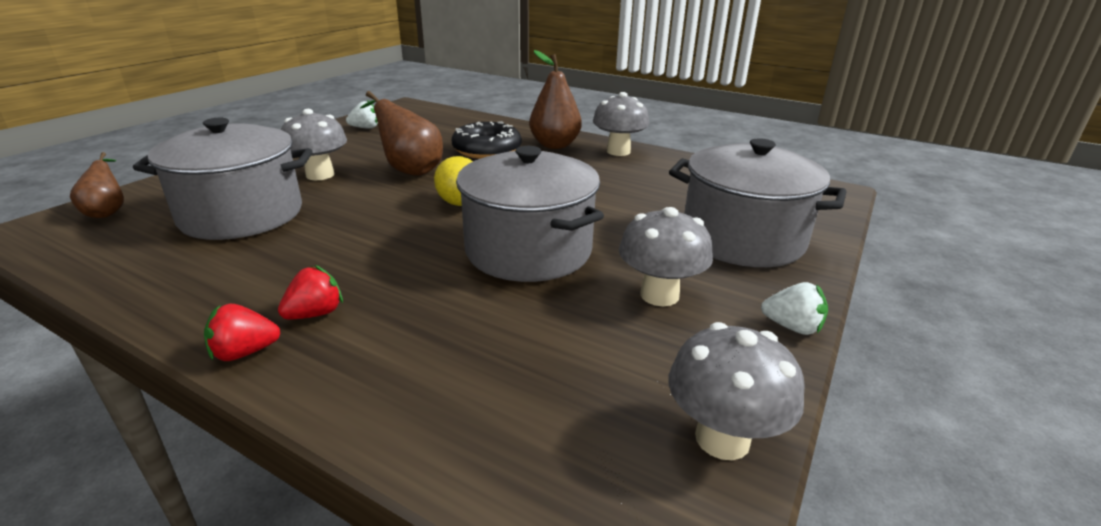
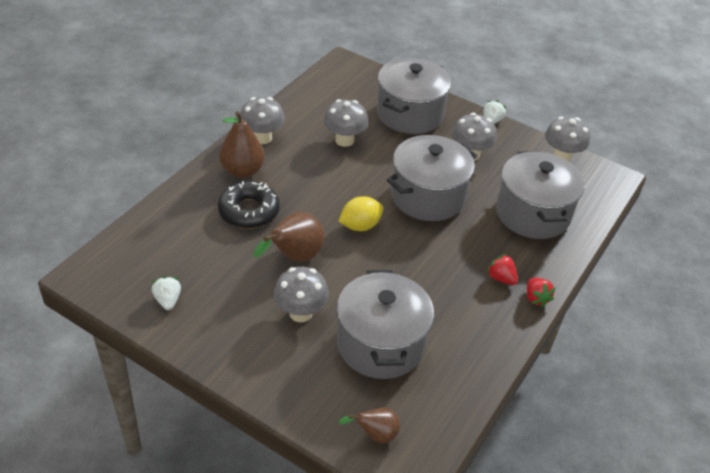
camera: 90 degrees left, 15 degrees up
(491, 367) = (532, 213): none -> grey pot
(640, 192) = (344, 140): none -> grey mushroom

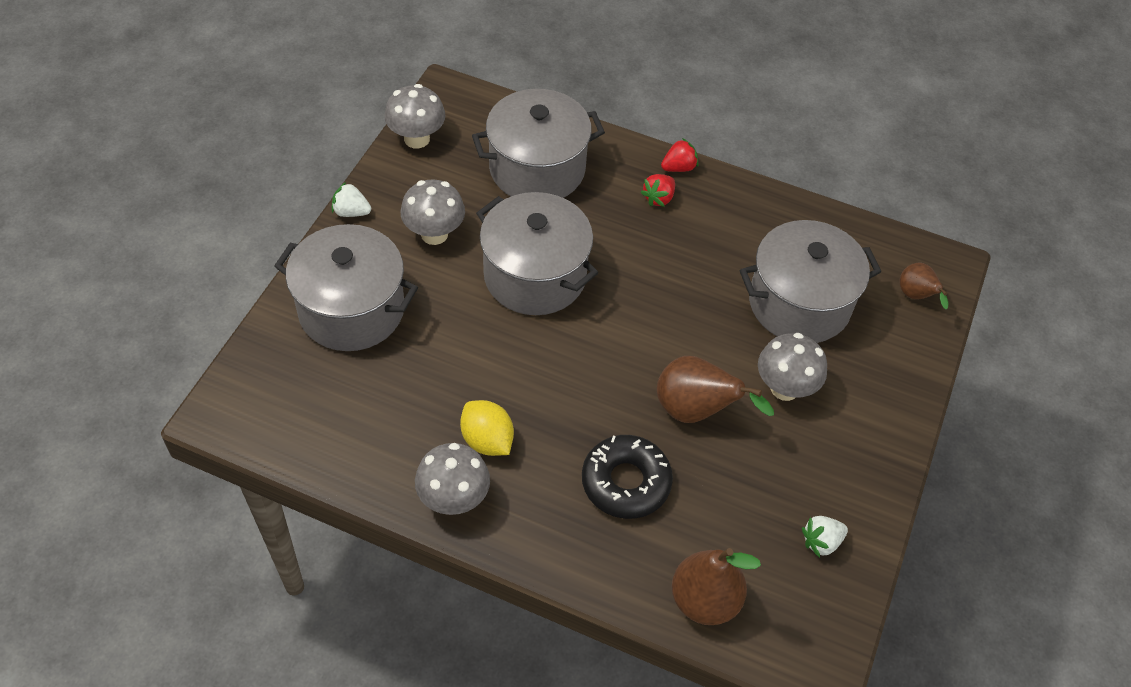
camera: 100 degrees left, 10 degrees up
(242, 171) = (540, 510): brown pear -> brown pear (704, 600)
(344, 140) = (435, 386): grey mushroom -> none
(360, 226) = (614, 345): yellow lemon -> yellow lemon (487, 440)

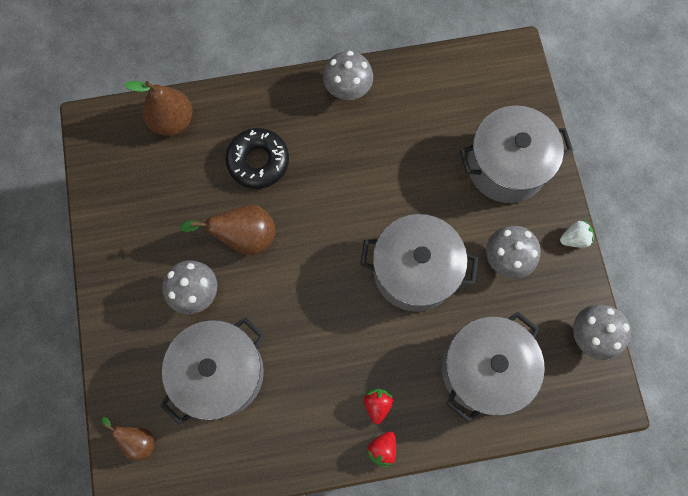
camera: 150 degrees right, 20 degrees up
(487, 440) = (356, 135): yellow lemon -> none
(821, 542) = (122, 197): white strawberry -> none

